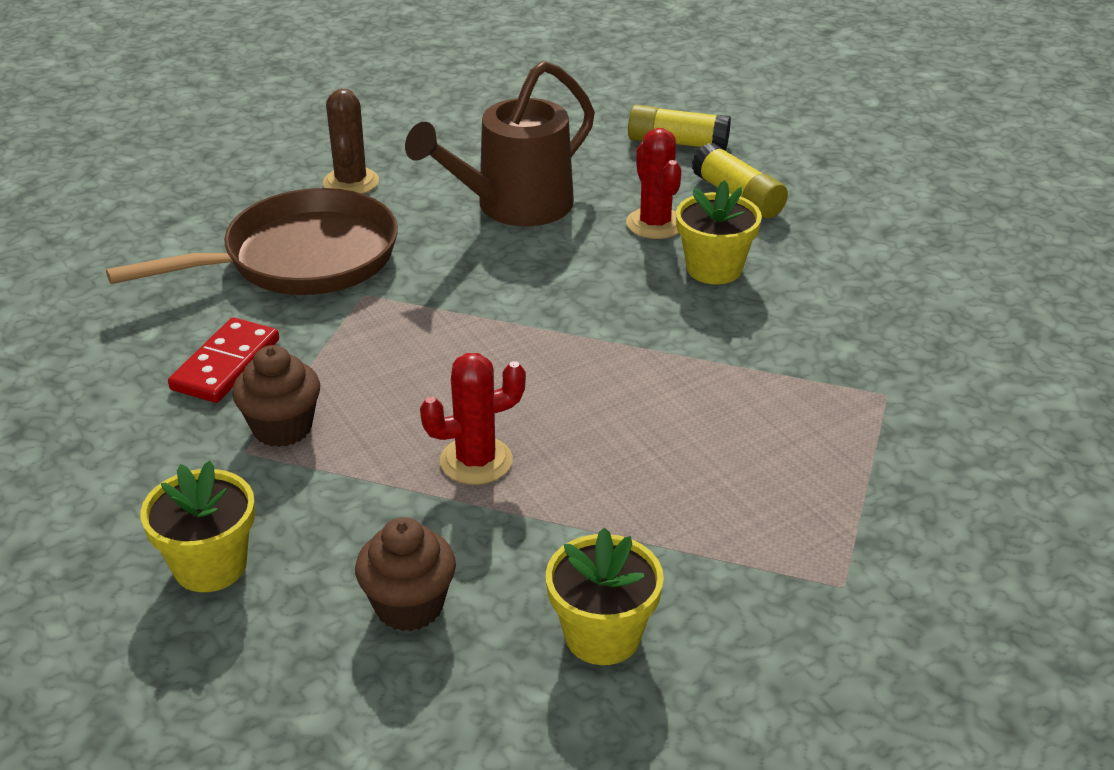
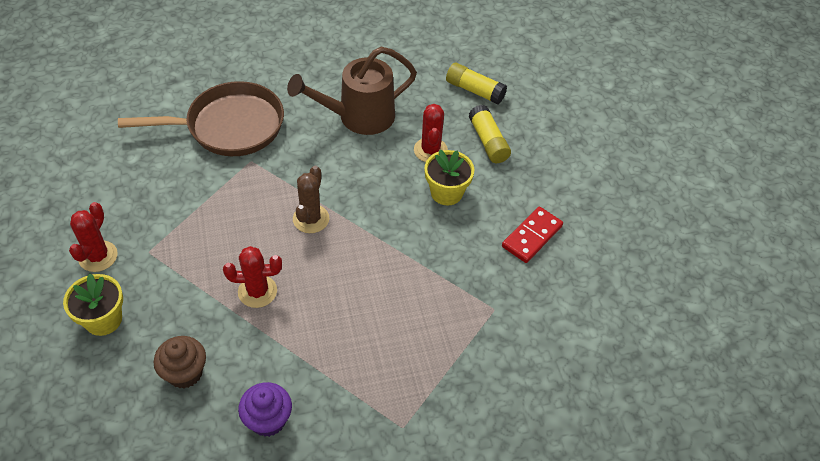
camera: 15 degrees right, 15 degrees up
(152, 478) = (98, 256): none -> red cactus
(226, 365) = (162, 191): red domino -> red domino (532, 236)
(282, 428) = (172, 242): brown cupcake -> none
(351, 182) = (279, 76): brown cactus -> brown cactus (311, 219)
(602, 636) = (268, 420): yellow flower pot -> purple cupcake

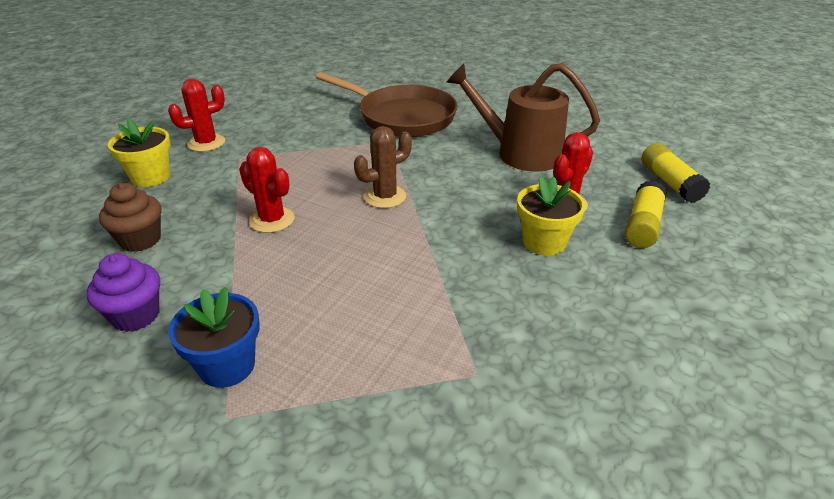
camera: 45 degrees right, 15 degrees down
(366, 403) = (227, 366): none -> blue flower pot
(532, 236) = (609, 332): red domino -> none

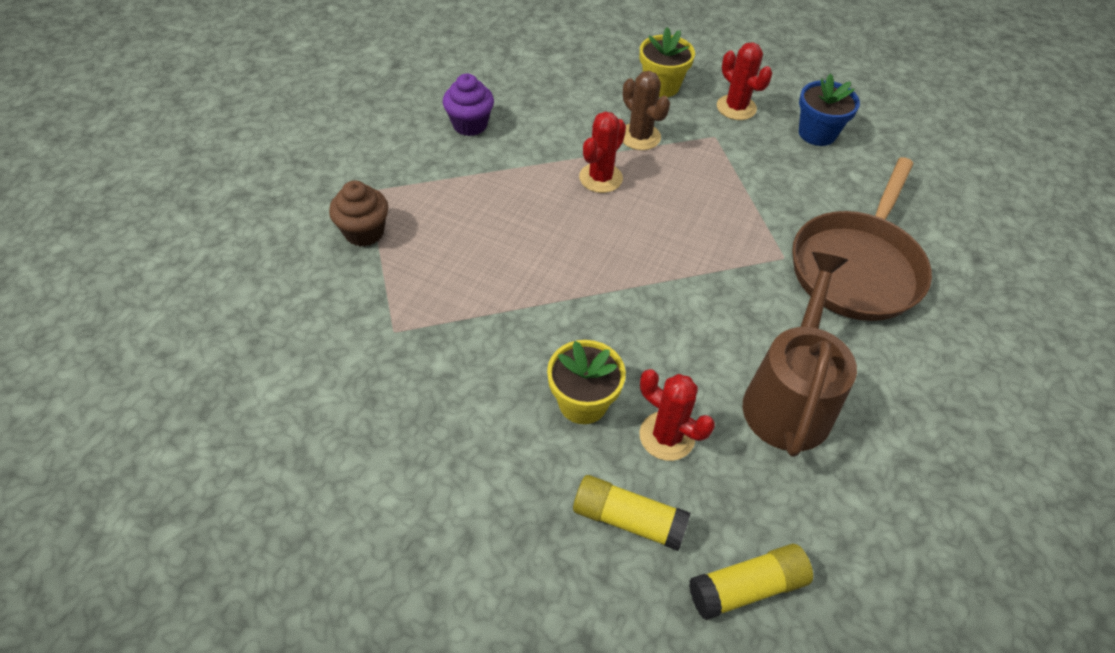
camera: 85 degrees right, 15 degrees up
(140, 240) = (562, 104): brown cupcake -> brown cupcake (364, 232)
(227, 366) = (415, 182): blue flower pot -> blue flower pot (817, 133)
(385, 197) = (655, 259): brown cactus -> brown cactus (640, 137)

